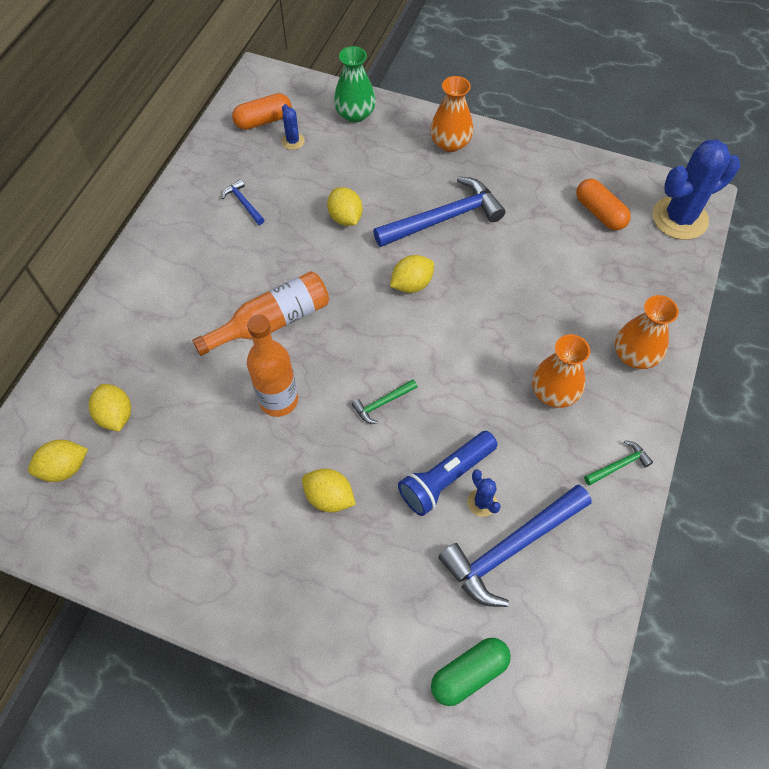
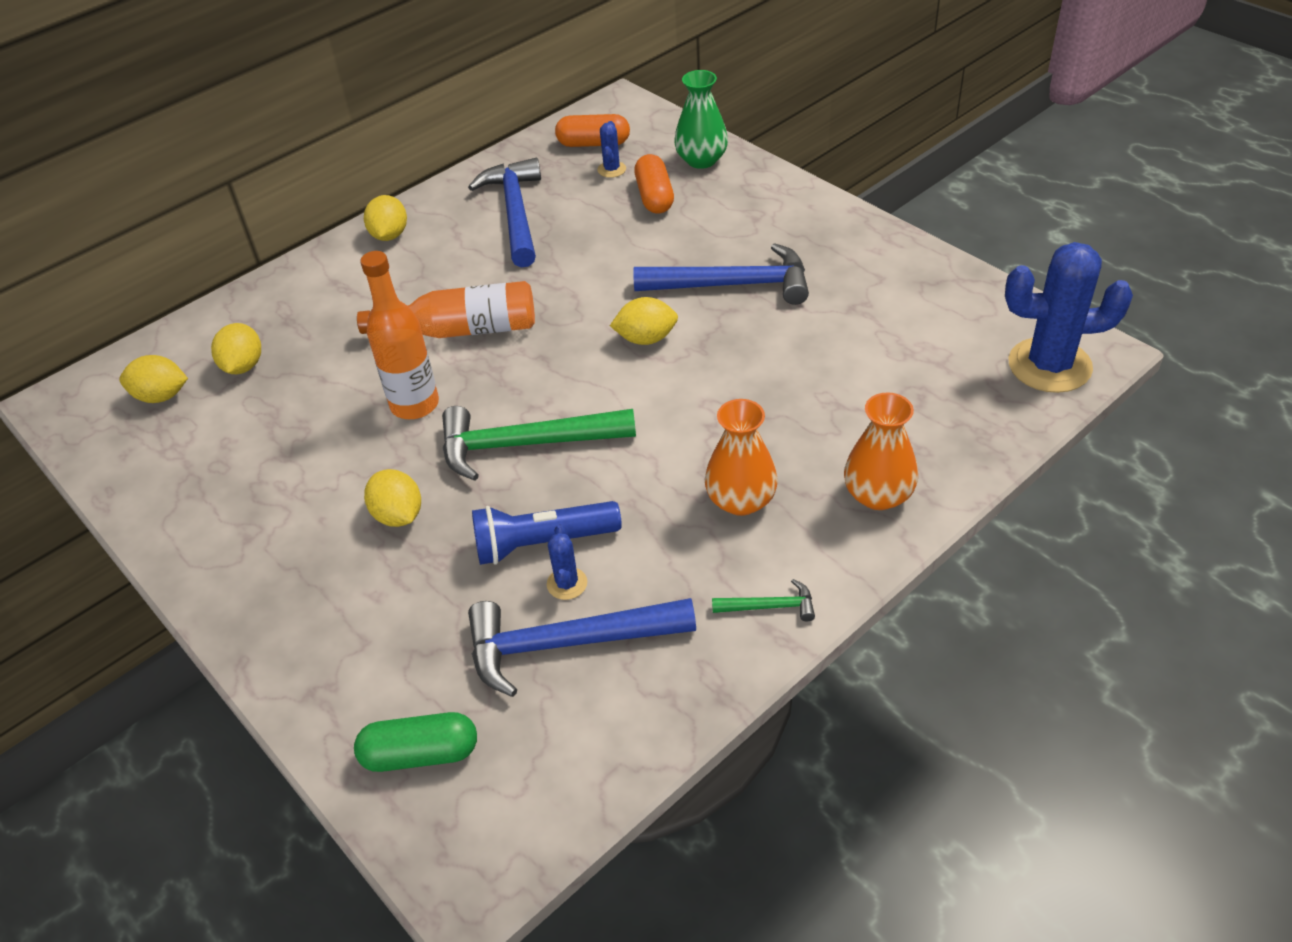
camera: 30 degrees right, 15 degrees down
(244, 203) = (516, 213): blue hammer -> blue hammer, size x2.21
(345, 218) = (617, 255): yellow lemon -> yellow lemon (389, 235)
(382, 403) = (525, 444): green hammer -> green hammer, size x2.21
(450, 143) = (795, 213): orange vase -> none
(599, 213) = (939, 331): orange capsule -> orange capsule (654, 197)

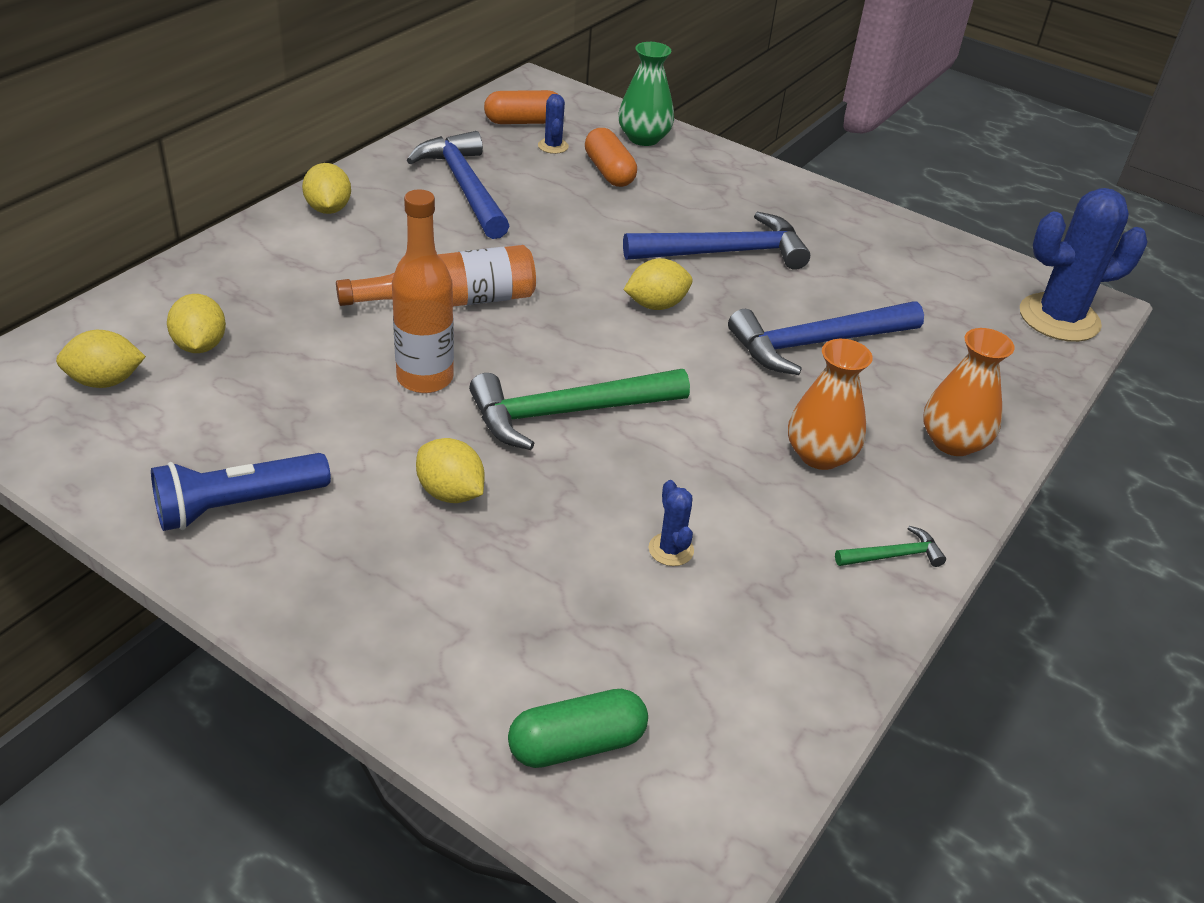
camera: 20 degrees left, 5 degrees down
(543, 543) = (627, 510): blue flashlight -> blue flashlight (238, 505)
(567, 643) = (696, 610): blue hammer -> blue hammer (816, 343)

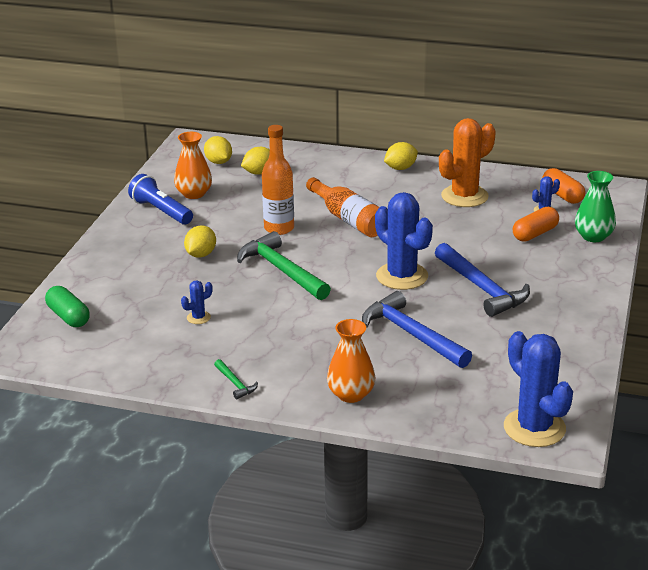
camera: 75 degrees right, 10 degrees down
(465, 187) = (464, 196): blue hammer -> orange cactus
(656, 305) = (402, 276): yellow lemon -> blue cactus
(820, 455) = (303, 350): orange vase -> orange vase (194, 194)

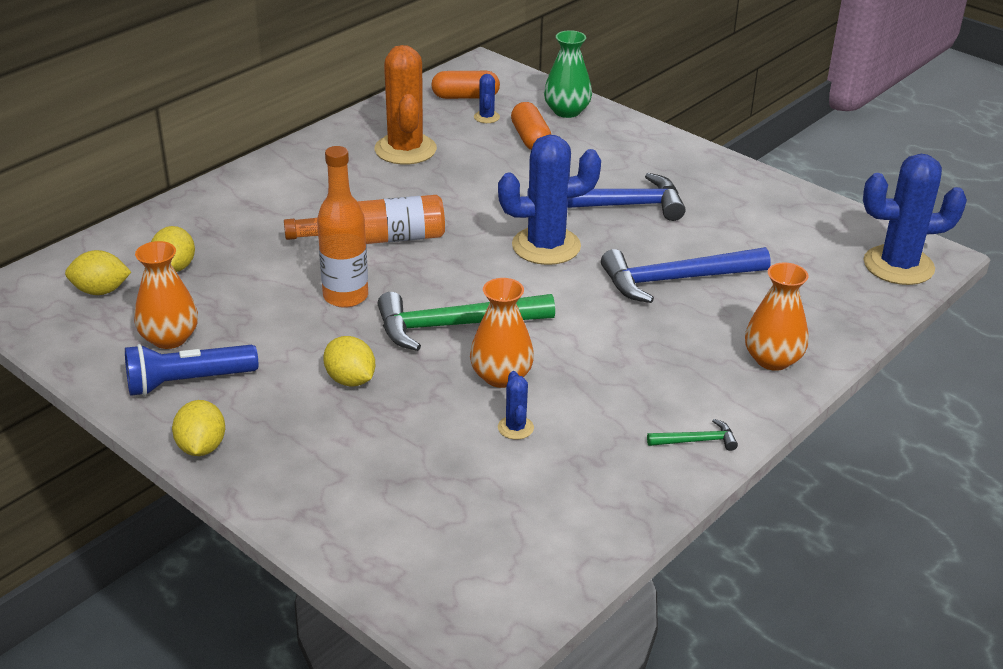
camera: 65 degrees left, 5 degrees up
(68, 317) = (413, 554): green capsule -> none
(244, 299) = (501, 376): none -> orange vase
(400, 168) = (290, 166): yellow lemon -> yellow lemon (201, 447)

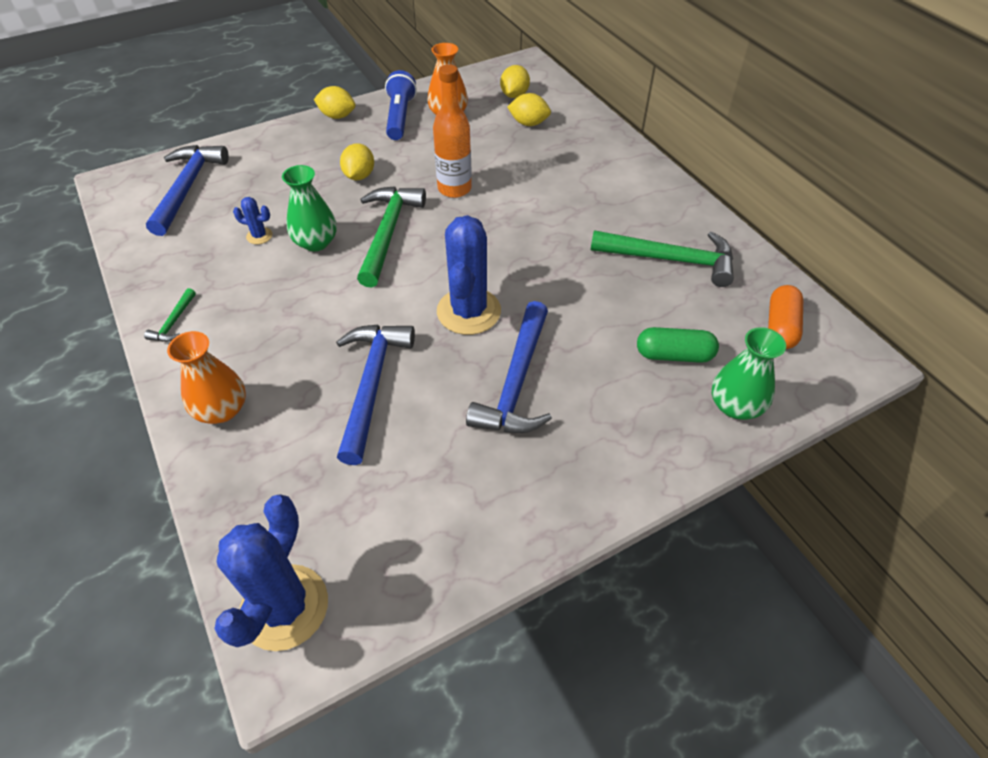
camera: 110 degrees right, 15 degrees up
(350, 380) = (359, 176): yellow lemon -> yellow lemon turned 60 degrees counterclockwise
(377, 239) = (524, 216): orange bottle -> none
(405, 149) = (670, 260): orange cactus -> green hammer
(451, 542) = (188, 188): none -> blue hammer
(486, 117) = (729, 332): blue cactus -> none
(501, 376) = (316, 242): orange vase -> green vase
(530, 139) = (674, 355): orange capsule -> green capsule

